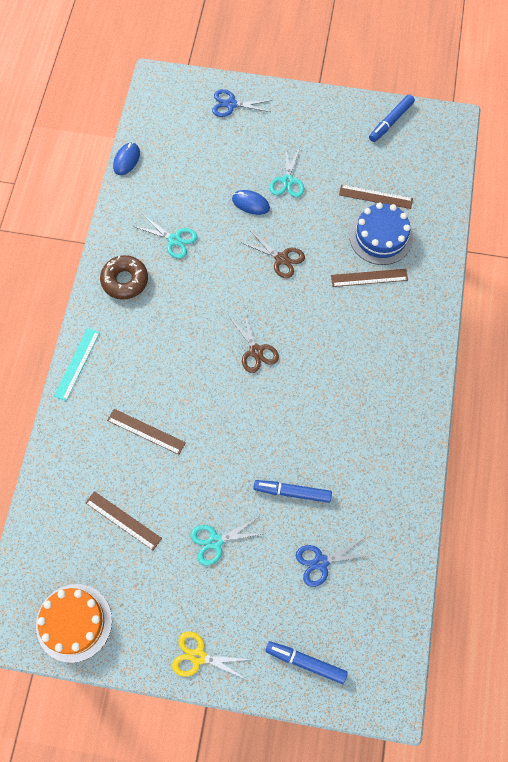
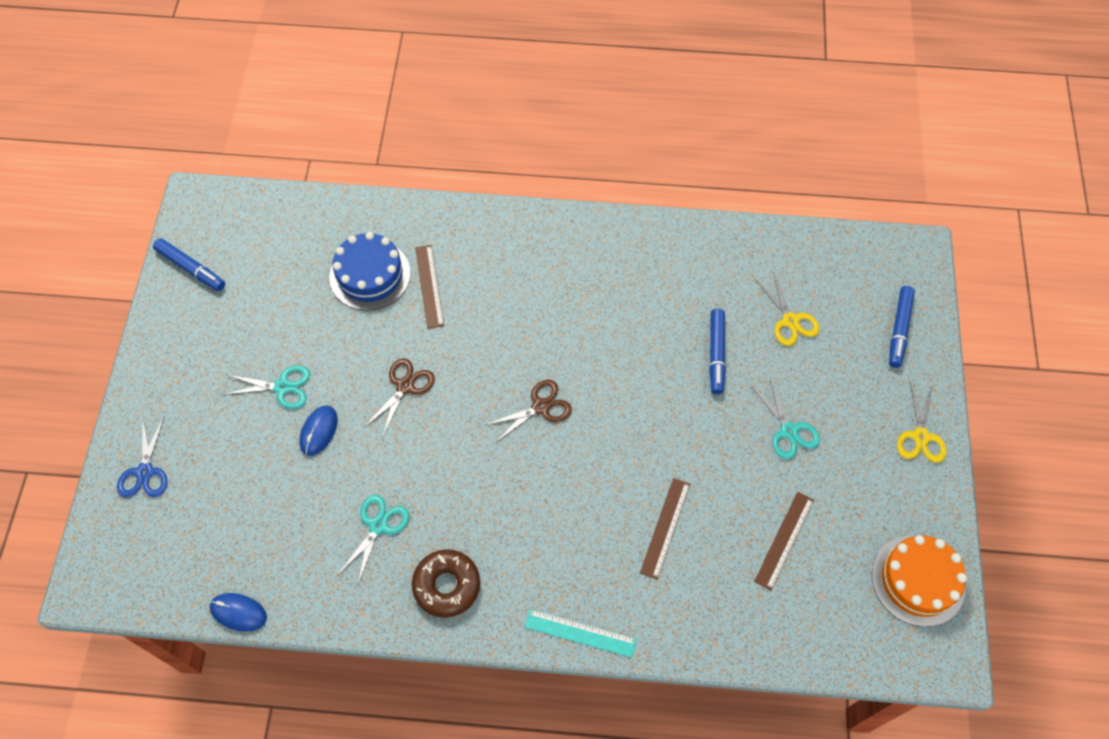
camera: 95 degrees left, 5 degrees down
(321, 562) = (790, 321): blue scissors -> yellow scissors
(375, 196) = (309, 282): brown ruler -> none

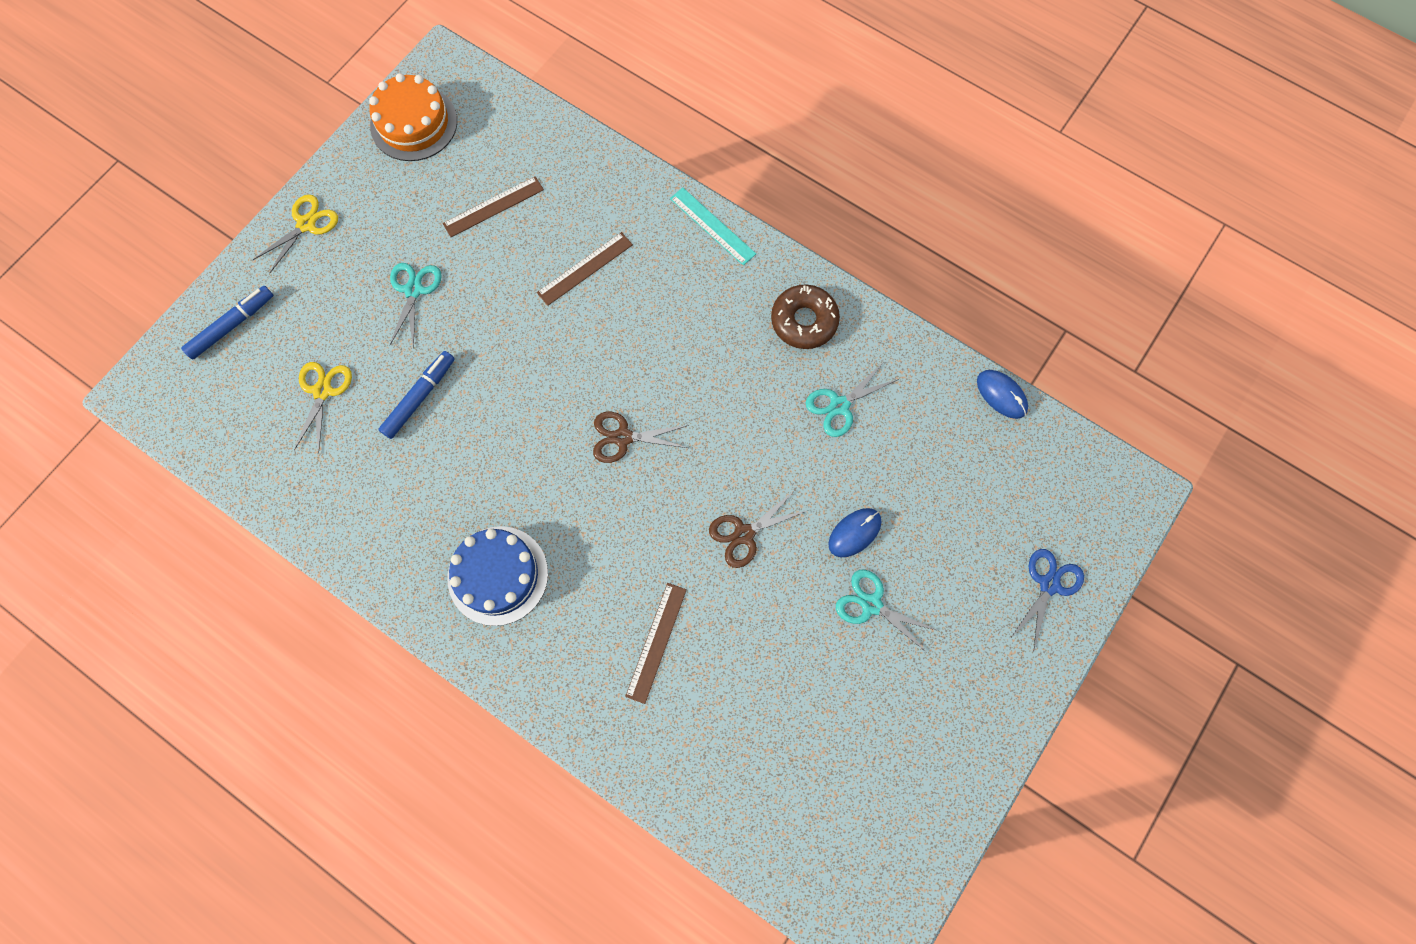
camera: 150 degrees left, 10 degrees up
(191, 268) = (917, 828): blue marker -> none
(370, 275) = (714, 695): blue cake -> blue cake (498, 575)

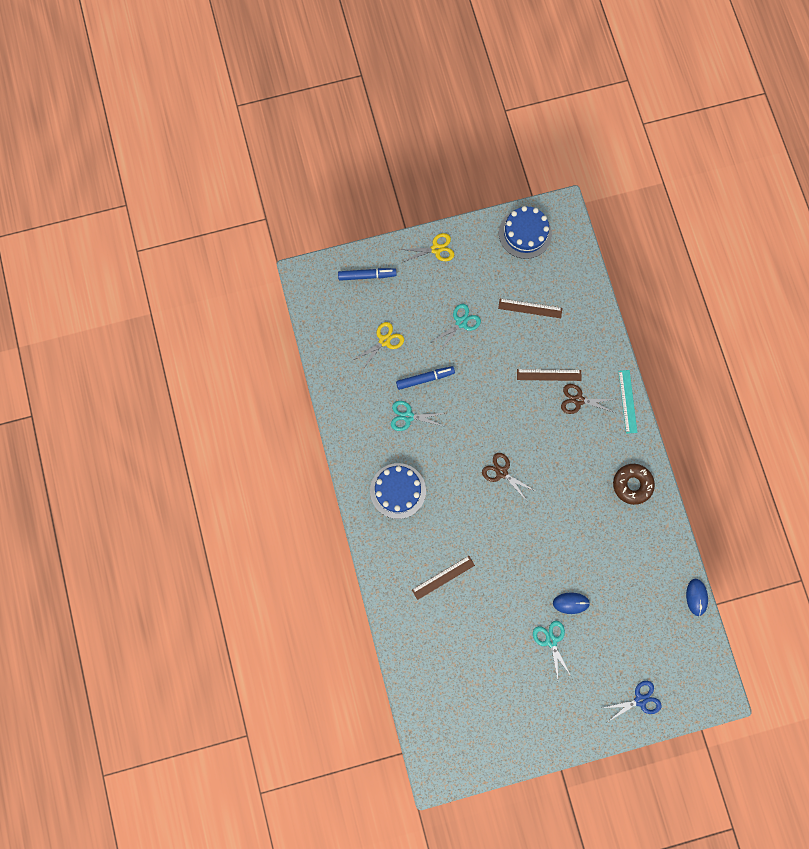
camera: 40 degrees right, 5 degrees up
(414, 123) = (525, 233): orange cake -> blue cake
(744, 534) = (520, 562): brown scissors -> brown scissors (578, 400)
(839, 405) = (614, 539): turquoise scissors -> turquoise scissors (408, 416)

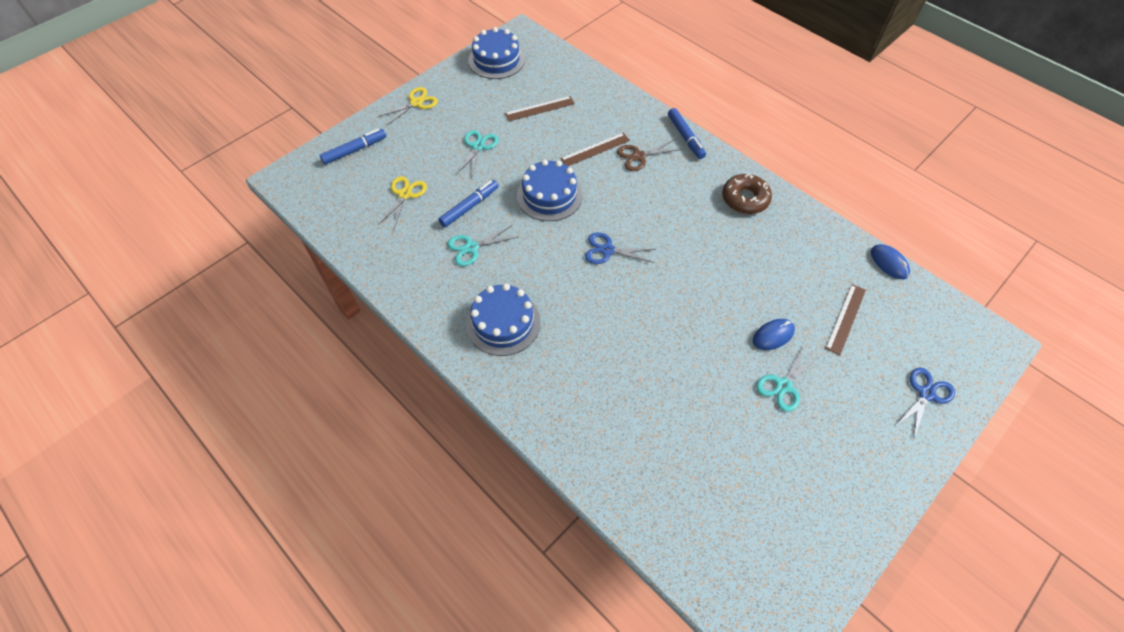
camera: 30 degrees left, 20 degrees down
(443, 577) = (614, 385): brown ruler -> brown ruler (845, 318)
(488, 400) = (549, 195): none -> blue cake
(502, 472) = (607, 250): brown scissors -> blue scissors
(551, 640) = (783, 386): turquoise scissors -> turquoise scissors turned 90 degrees counterclockwise
(627, 401) = (685, 137): turquoise ruler -> blue marker

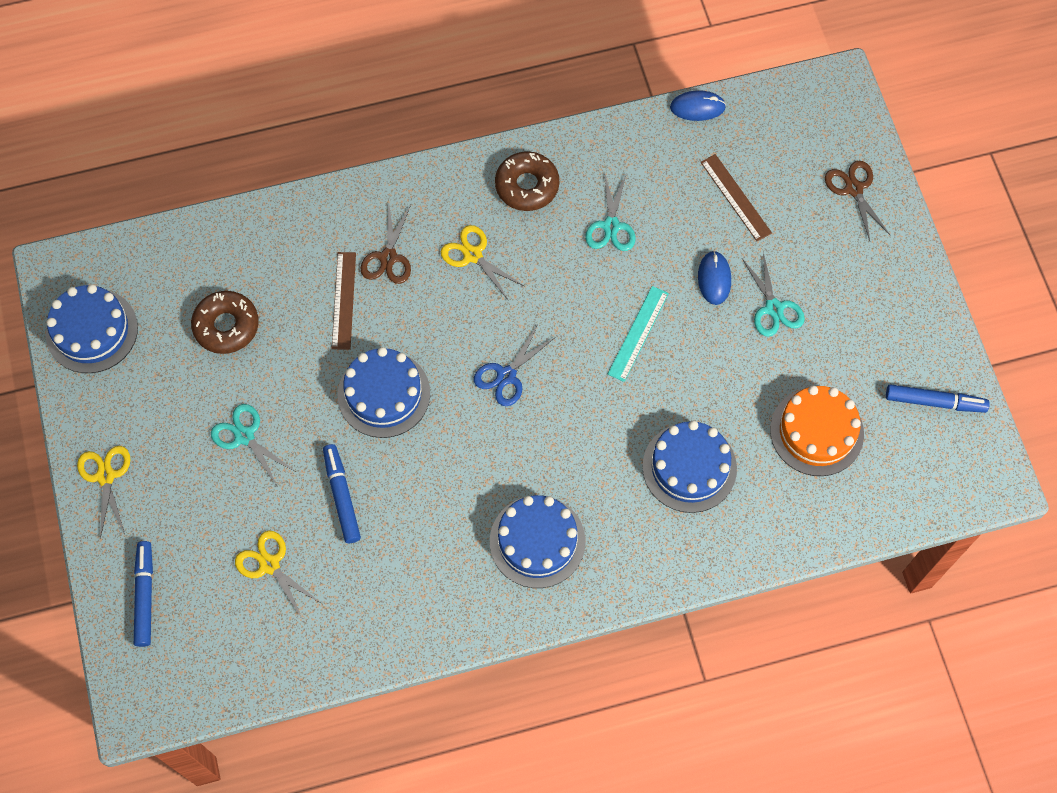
camera: 60 degrees left, 10 degrees up
(471, 247) = (408, 524): turquoise scissors -> turquoise scissors (611, 226)
(539, 108) = (226, 326): brown ruler -> brown donut
(618, 390) = (689, 467): none -> blue cake
(675, 194) = (473, 255): none -> yellow scissors
(685, 137) = (393, 187): blue marker -> blue marker (935, 402)
(694, 309) = (638, 333): none -> turquoise ruler
(709, 466) = (816, 431): none -> orange cake
(926, 394) = (854, 188): blue scissors -> brown scissors

